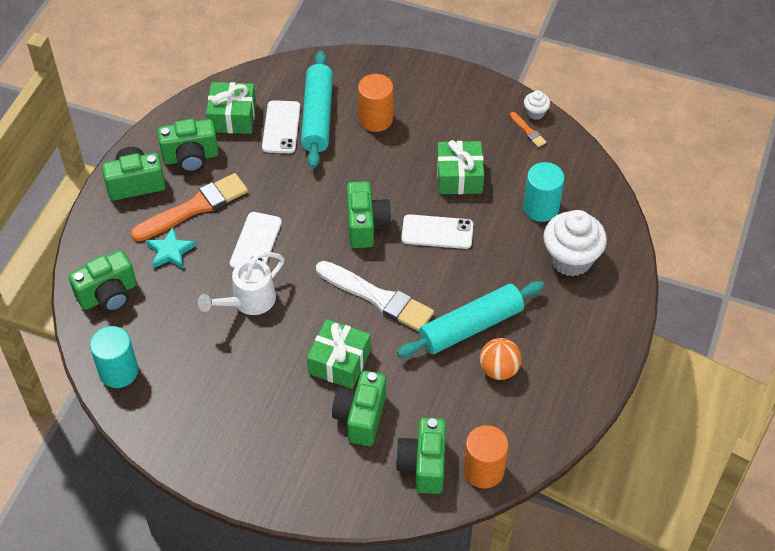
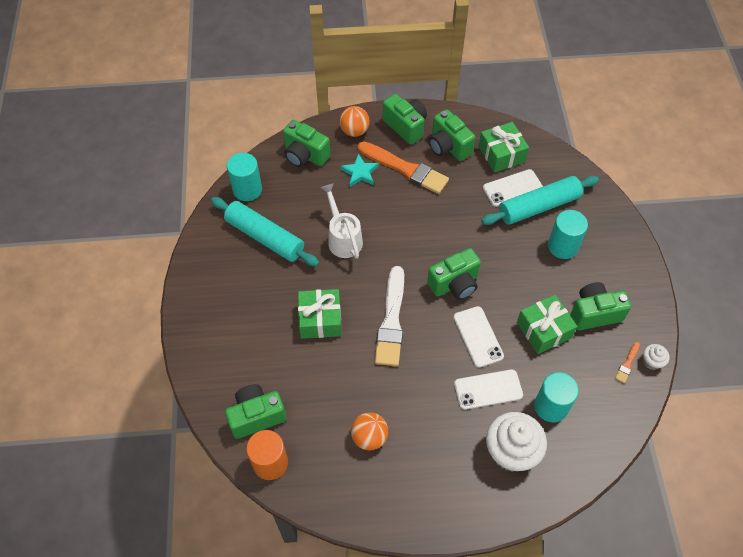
camera: 65 degrees right, 5 degrees up
(108, 234) = (354, 131): none -> orange ball
(248, 301) = (343, 238): white watering can -> white watering can turned 45 degrees clockwise
(256, 243) = (396, 220): white phone -> white phone (488, 389)
(361, 417) = (279, 355): green camera -> green camera (594, 313)
(375, 119) = (562, 246): orange cylinder -> turquoise cylinder
(471, 326) = (400, 399): turquoise rolling pin -> turquoise rolling pin (265, 237)

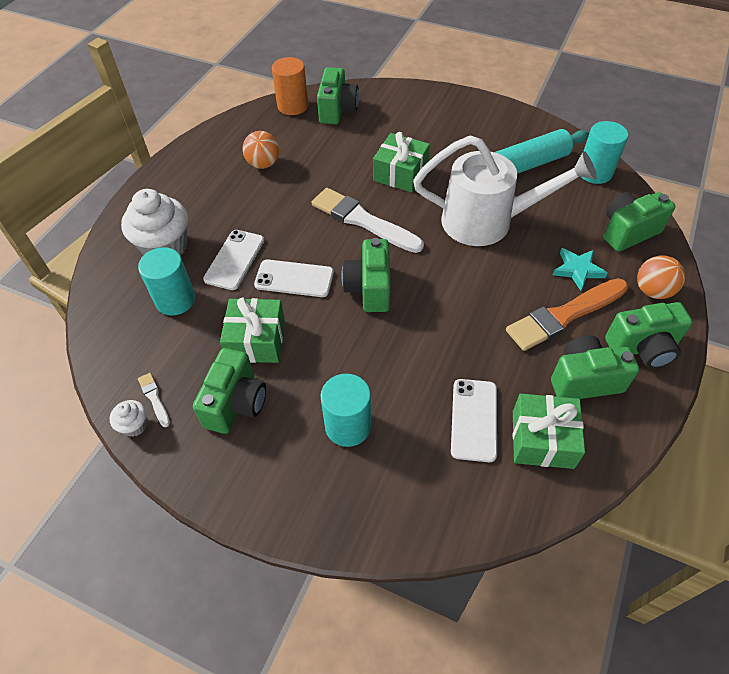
camera: 120 degrees right, 5 degrees down
(343, 238) = (488, 222): white watering can -> white watering can, size x1.64
(538, 207) = (426, 434): turquoise rolling pin -> none
(627, 364) = (154, 398): orange brush -> white brush

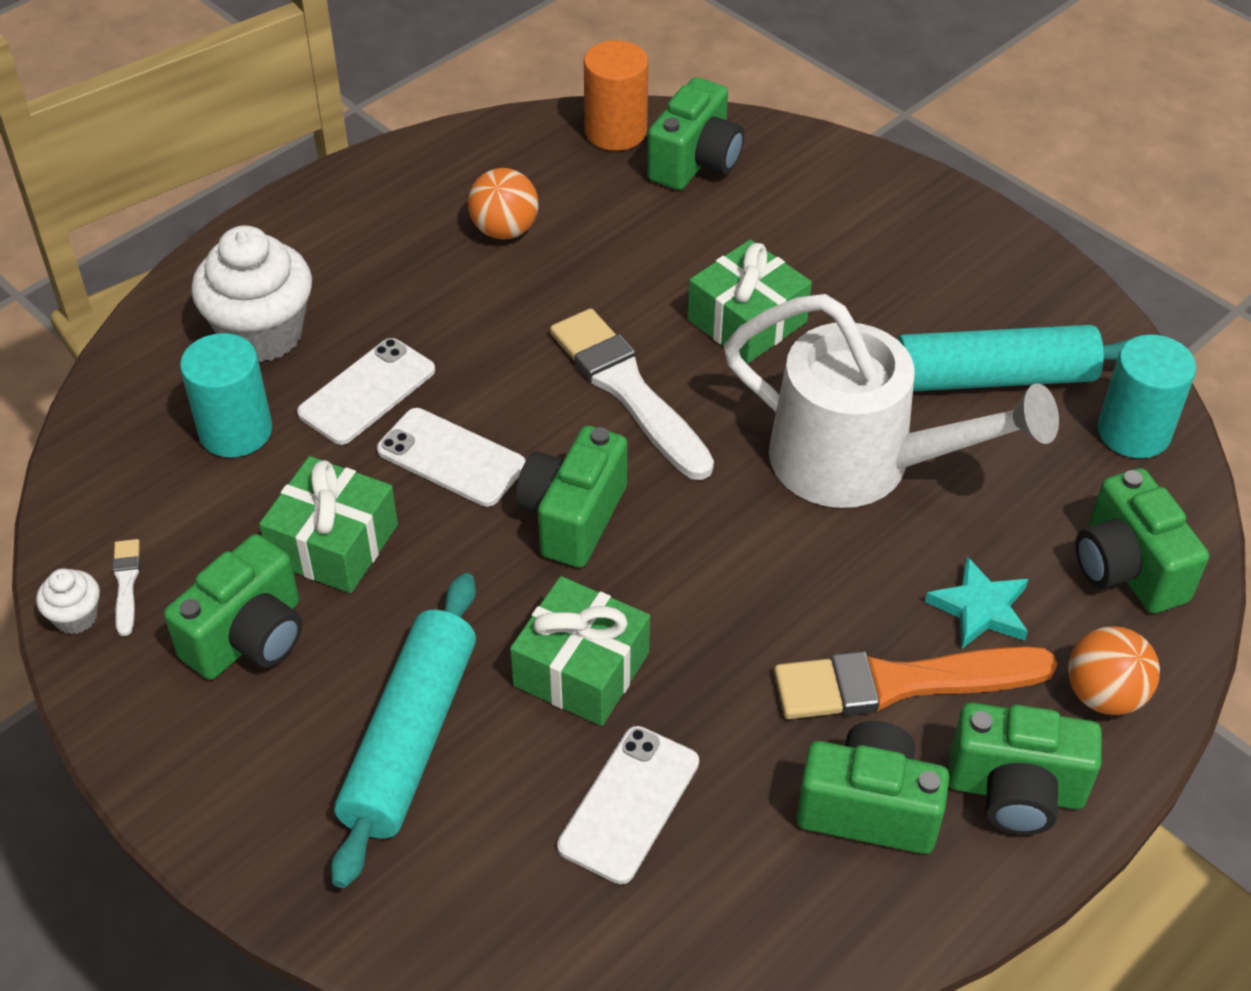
camera: 20 degrees right, 5 degrees down
(348, 426) = (410, 738): turquoise cylinder -> turquoise rolling pin
(542, 439) = (730, 880): green gift -> green gift (581, 669)
(628, 232) = (1127, 568): green camera -> green camera turned 105 degrees counterclockwise

